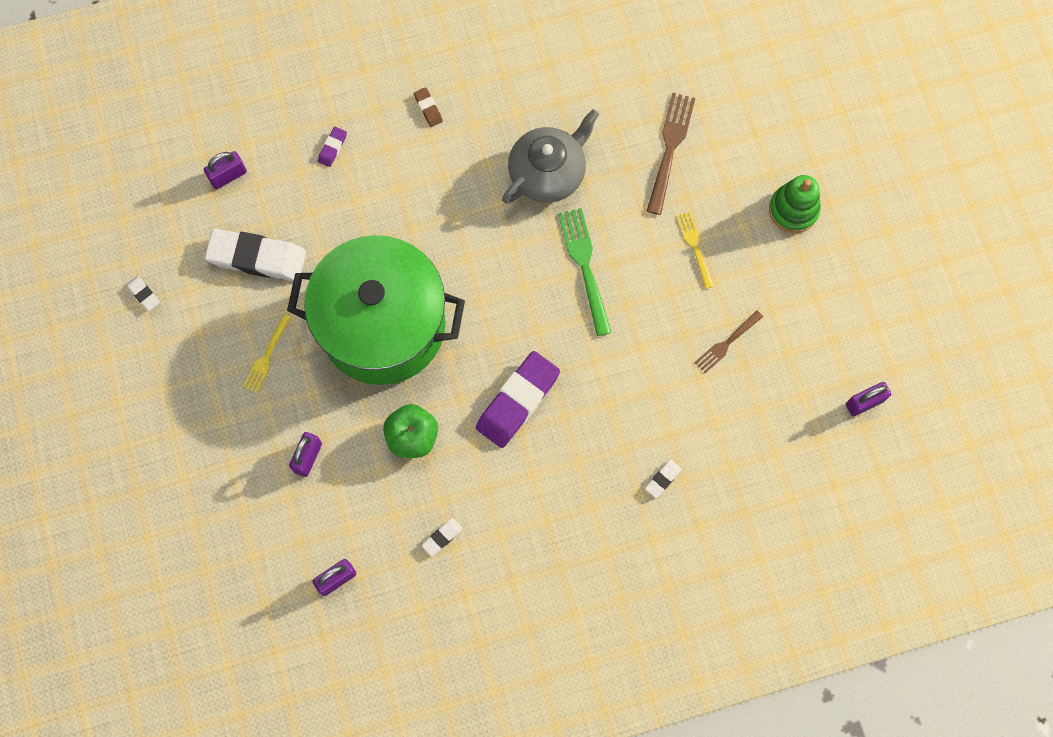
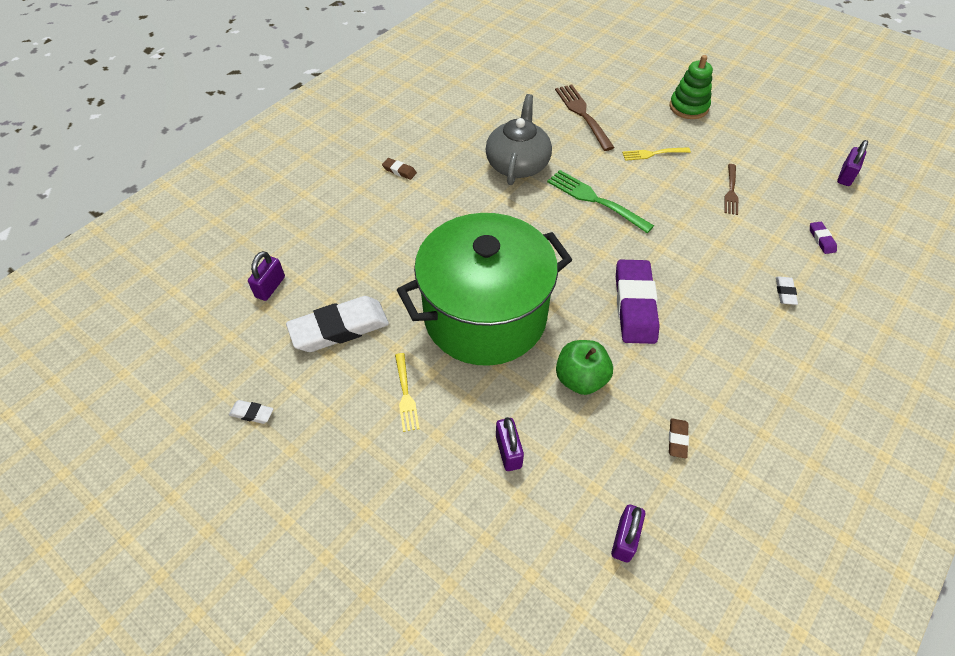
camera: 35 degrees left, 20 degrees down
(332, 148) = (345, 227): purple eraser -> purple eraser (821, 239)
(442, 537) = (677, 439): white eraser -> brown eraser
(695, 247) = (653, 153): yellow fork -> yellow fork turned 45 degrees counterclockwise

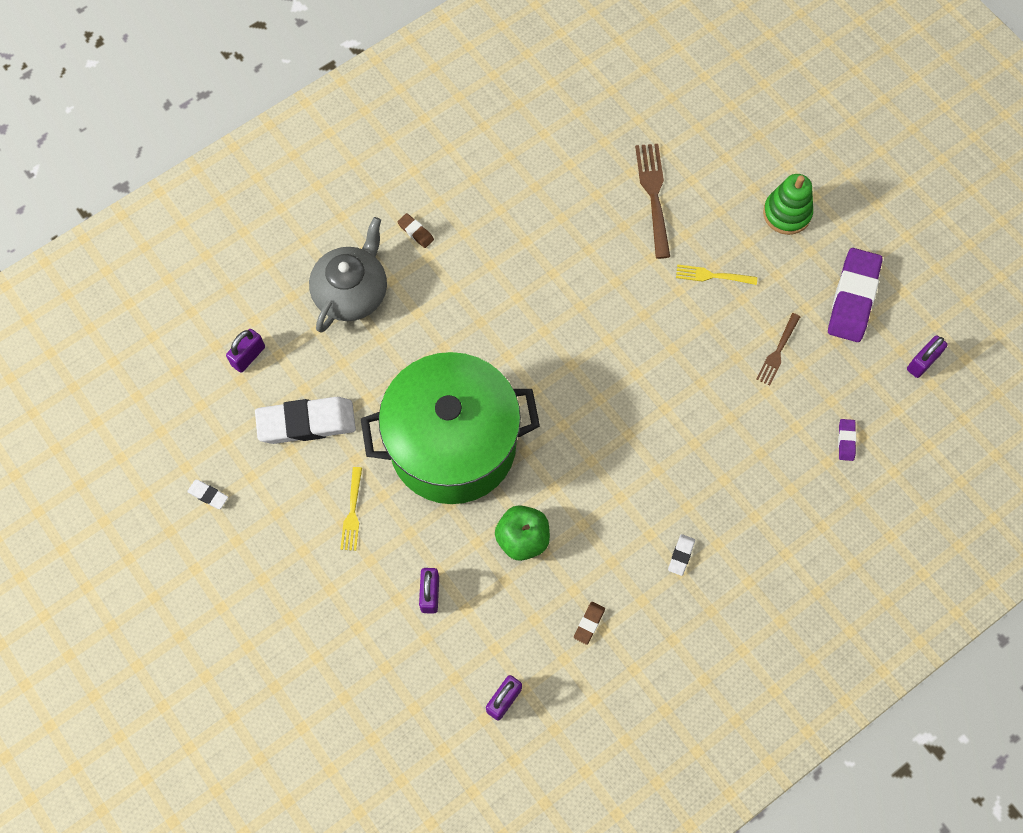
camera: 15 degrees right, 15 degrees up
(518, 164) = (551, 253): grey teapot -> grey teapot (352, 292)
(596, 200) = (620, 327): green fork -> none
(635, 305) = (608, 471): purple eraser -> purple eraser (853, 298)
(785, 292) = (771, 495): white eraser -> white eraser (681, 555)

